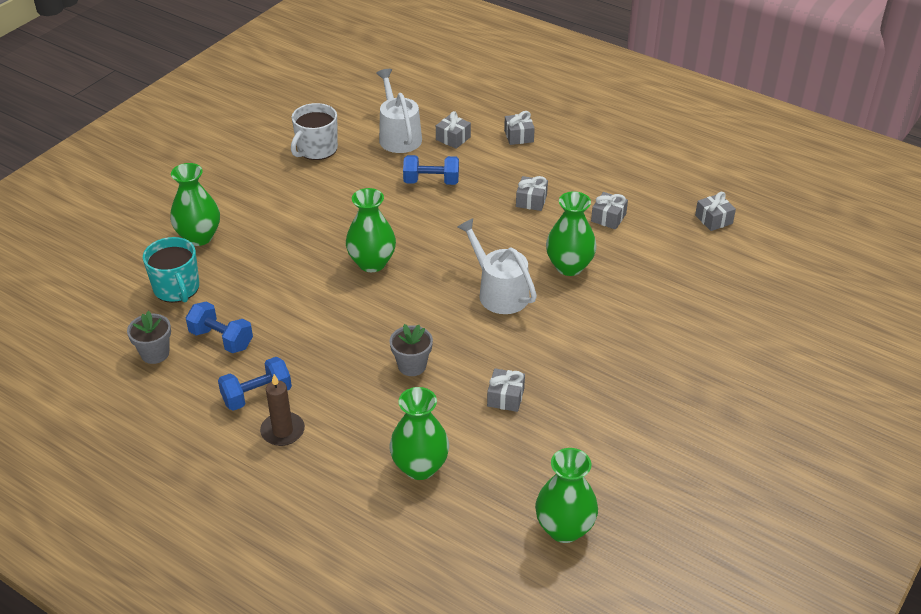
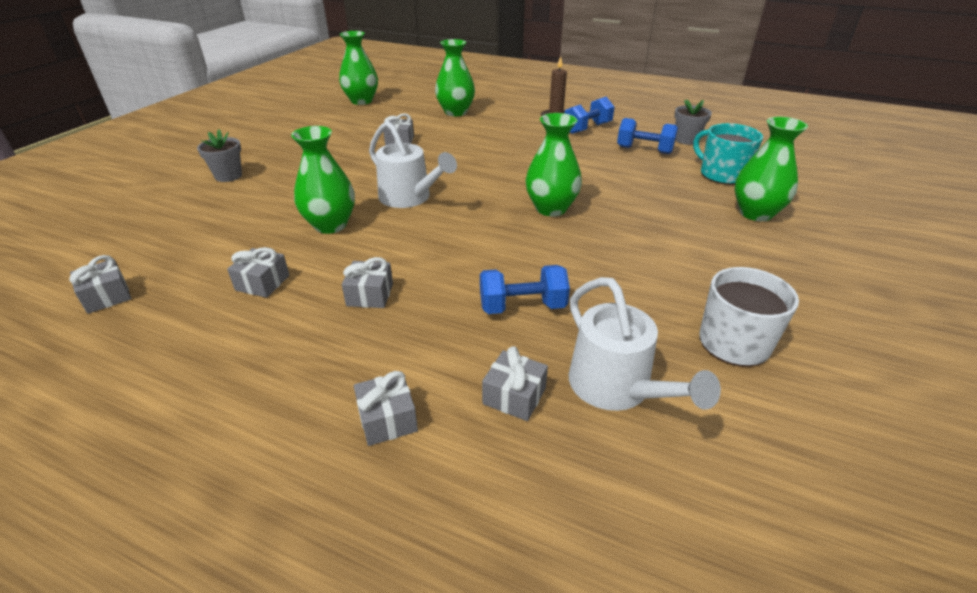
camera: 170 degrees right, 5 degrees down
(412, 366) = (478, 149): grey flower pot -> grey flower pot (228, 176)

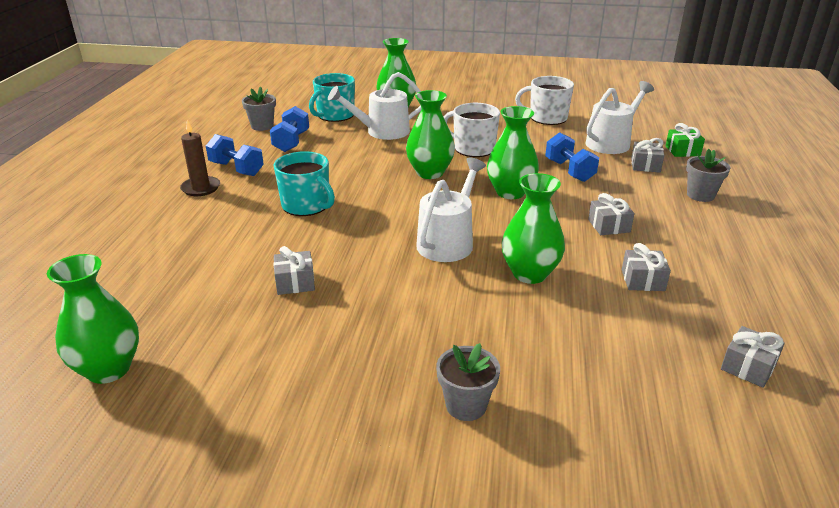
camera: 105 degrees left, 5 degrees down
(387, 419) = (700, 195): grey gift -> grey flower pot
(455, 112) = (178, 259): green vase -> green vase (510, 192)
(508, 149) = (306, 205): none -> turquoise mug
(560, 483) = (682, 151): none -> green gift
(612, 246) = (473, 148): none -> white mug
(671, 196) = (382, 131): none -> white watering can

